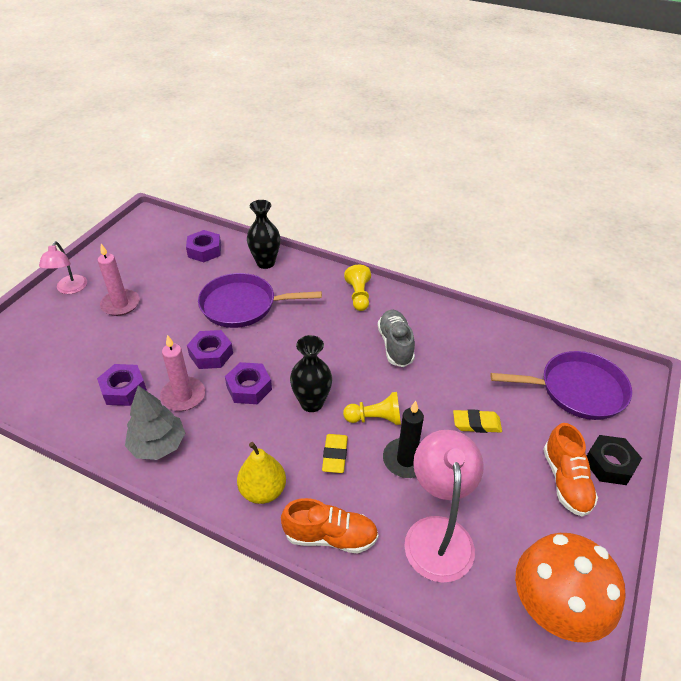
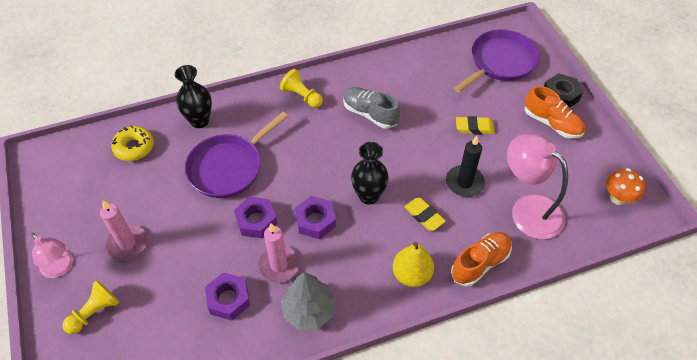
camera: 45 degrees left, 10 degrees up
(204, 251) = (134, 147): purple nut -> yellow donut
(375, 418) = (417, 172): yellow pawn -> yellow pawn (94, 312)
(476, 424) = (474, 127): yellow eraser -> yellow eraser turned 45 degrees clockwise
(553, 610) = (617, 198): orange mushroom -> orange mushroom, size x0.53

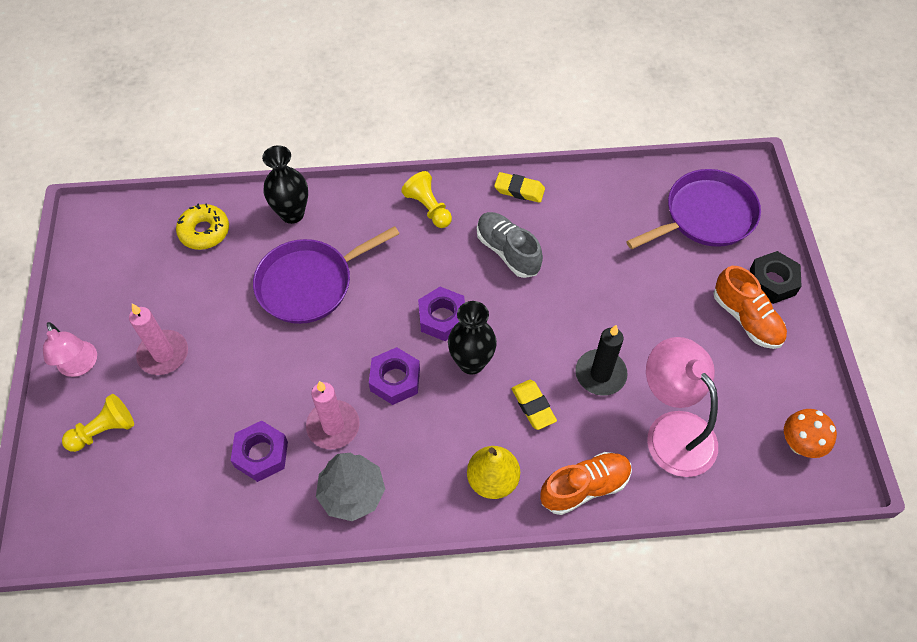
camera: 15 degrees right, 5 degrees up
(256, 221) = (323, 362): purple nut -> purple nut (442, 318)
(474, 127) = (639, 301): yellow eraser -> yellow eraser (519, 190)

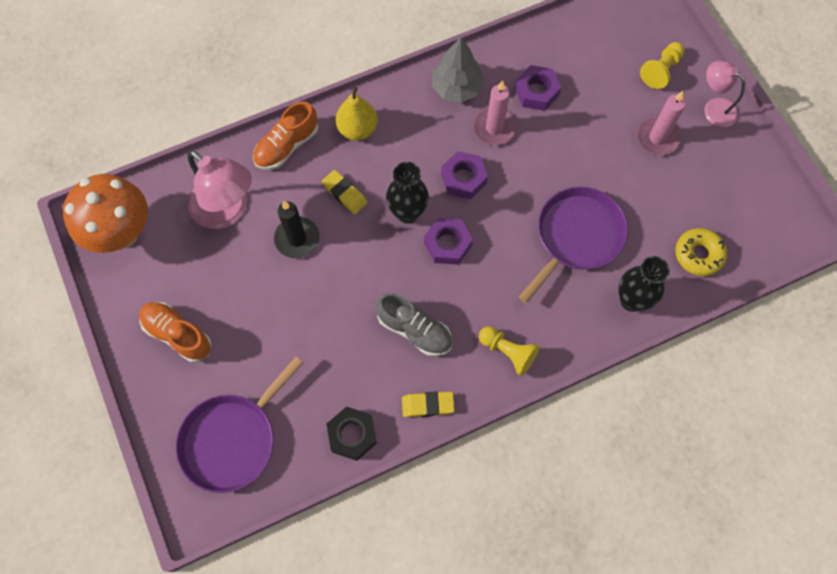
camera: 160 degrees right, 10 degrees up
(772, 282) = (157, 383): black nut -> black nut (352, 435)
(799, 444) = (122, 233): orange mushroom -> orange mushroom, size x1.87

